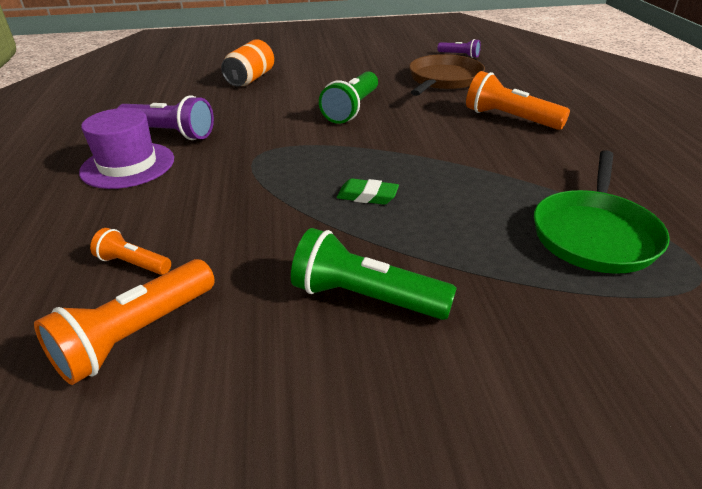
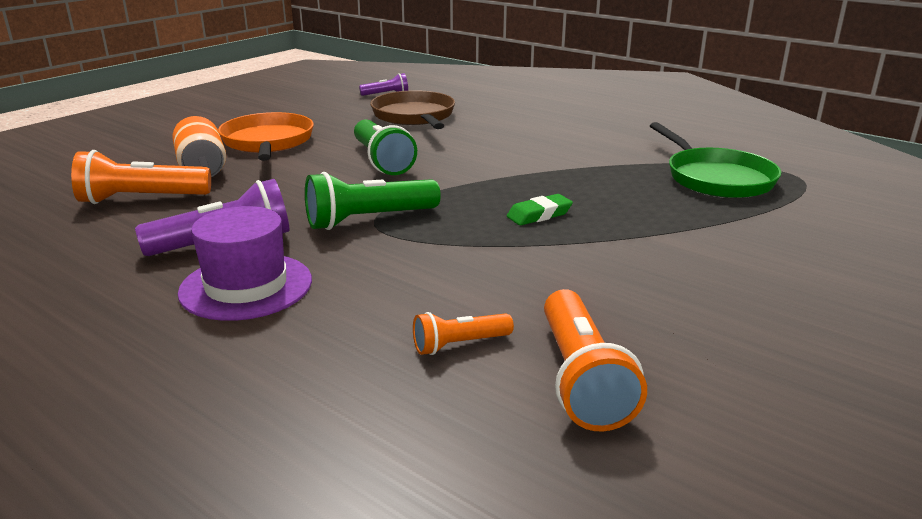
camera: 45 degrees left, 10 degrees down
(316, 71) = (268, 142): none -> orange pan
(365, 297) = (675, 271): green flashlight -> green flashlight (368, 220)
(509, 118) = (527, 129): orange flashlight -> orange flashlight (141, 199)

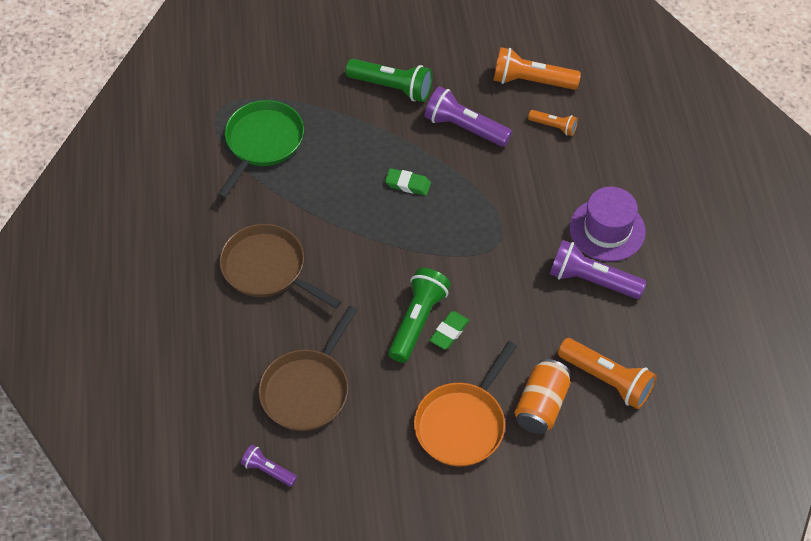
camera: 135 degrees left, 30 degrees up
(343, 166) = (449, 332): none -> green eraser
(368, 220) = (499, 248): green flashlight -> green flashlight (392, 87)
(549, 137) = (267, 268): none -> brown pan
(570, 280) = (464, 127): none -> purple flashlight
(581, 379) = (531, 81): orange flashlight -> orange flashlight turned 120 degrees counterclockwise

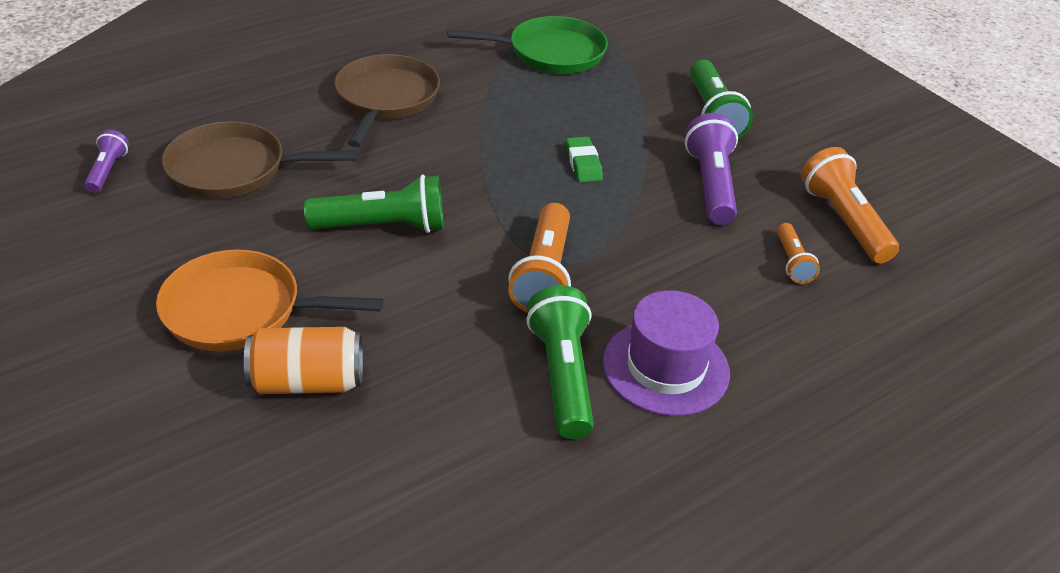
camera: 60 degrees right, 15 degrees down
(449, 332) = (382, 258): green eraser -> none
(591, 280) = (562, 375): purple flashlight -> green flashlight
(607, 379) = (392, 445): orange flashlight -> orange flashlight (544, 275)

